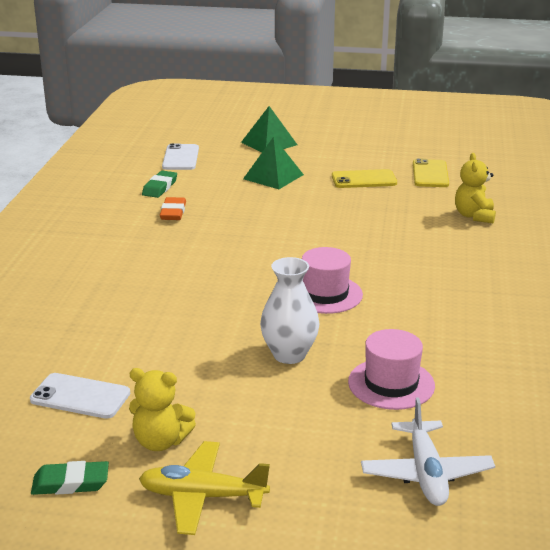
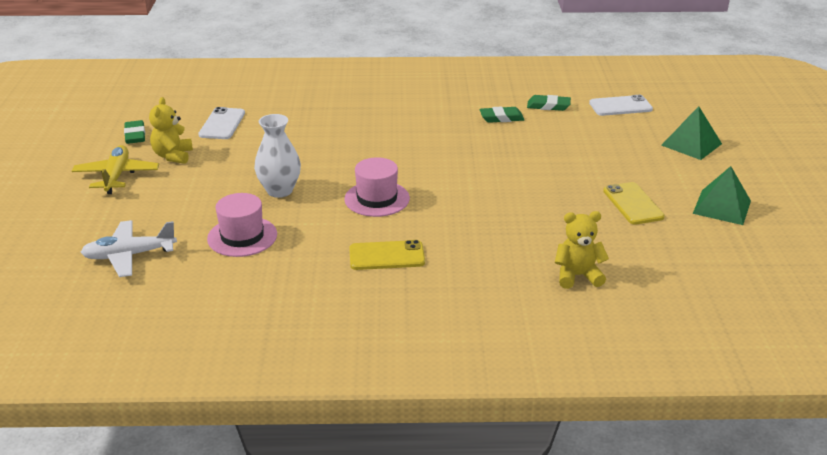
camera: 80 degrees right, 5 degrees up
(173, 212) = (501, 118): orange eraser -> green eraser
(273, 176) = (607, 154): green pyramid -> green pyramid (721, 207)
(430, 174) = (677, 245): yellow phone -> yellow phone (387, 256)

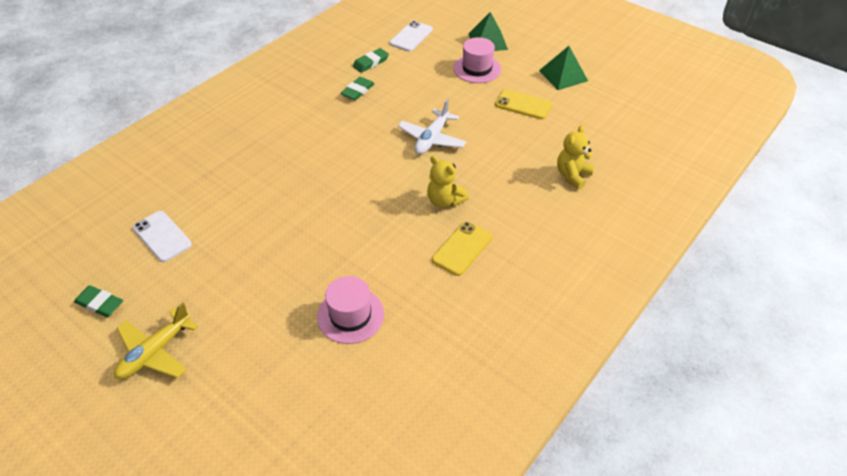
camera: 50 degrees left, 15 degrees up
(117, 176) = (155, 352): yellow plane -> yellow plane turned 90 degrees counterclockwise
(129, 255) = (297, 405): white plane -> white plane (432, 139)
(173, 156) = (172, 295): yellow teddy bear -> yellow teddy bear (444, 201)
(279, 190) = (311, 257): white vase -> none
(377, 199) = (385, 211): pink hat -> pink hat (477, 69)

